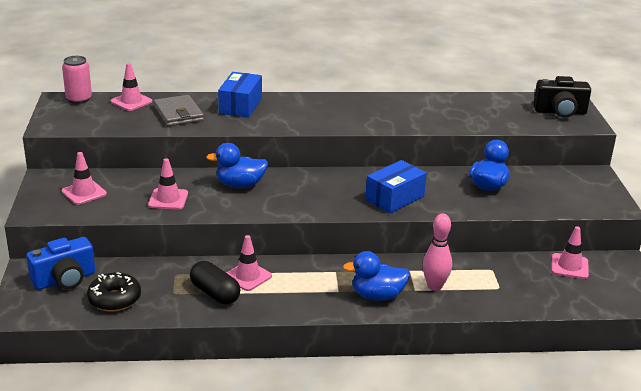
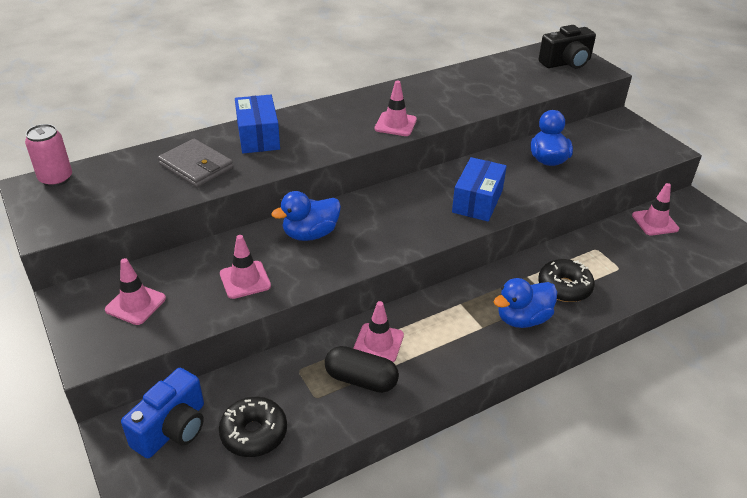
camera: 25 degrees left, 10 degrees up
(131, 102) = (126, 165): pink traffic cone -> pink traffic cone (395, 124)
(434, 286) = (564, 287): pink bowling pin -> black donut

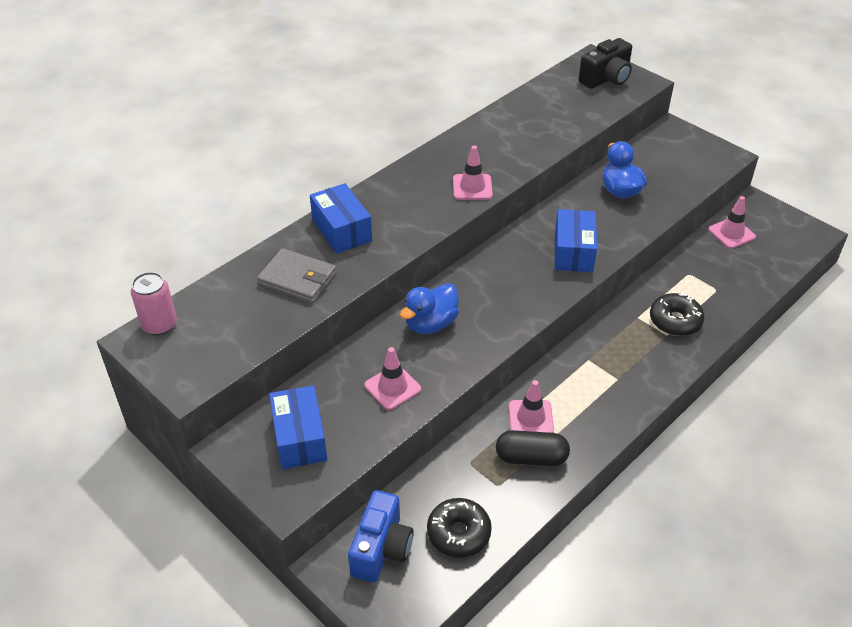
camera: 15 degrees left, 5 degrees up
(135, 304) = (299, 438): pink traffic cone -> blue box
(522, 319) = (650, 362): blue duck -> none

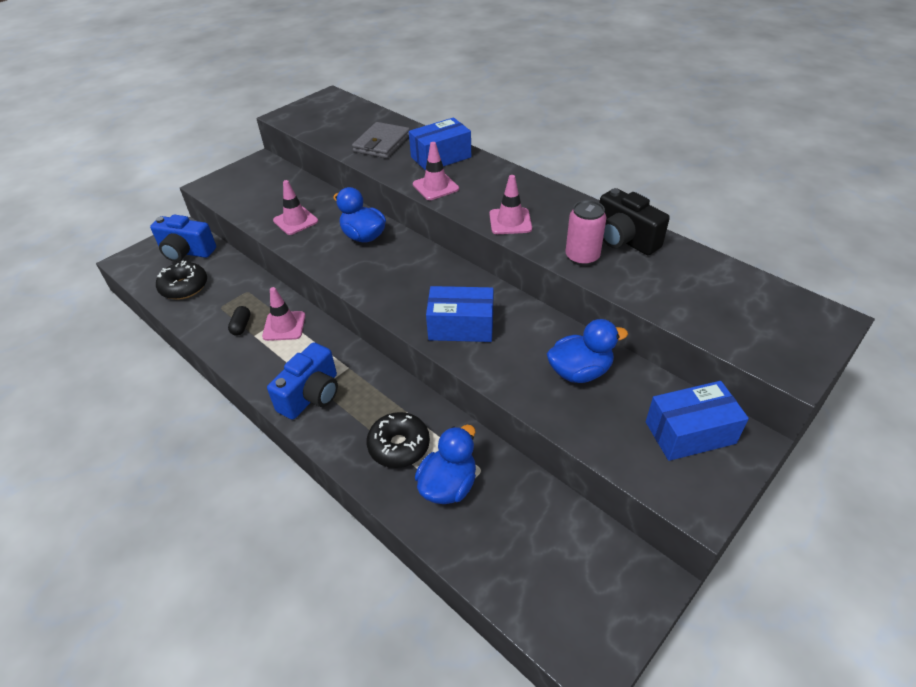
camera: 90 degrees right, 0 degrees up
(159, 325) = (341, 101): pink can -> pink can (582, 257)
(299, 438) = (259, 185): blue box -> blue box (690, 432)
(531, 458) = (241, 326): black capsule -> black capsule, size x0.56
(606, 79) = (779, 329): black camera -> black camera (624, 239)
(626, 384) = (311, 395): none -> blue camera
(707, 292) = (448, 485): none -> blue duck
(731, 233) = (570, 532): pink traffic cone -> pink traffic cone (435, 187)

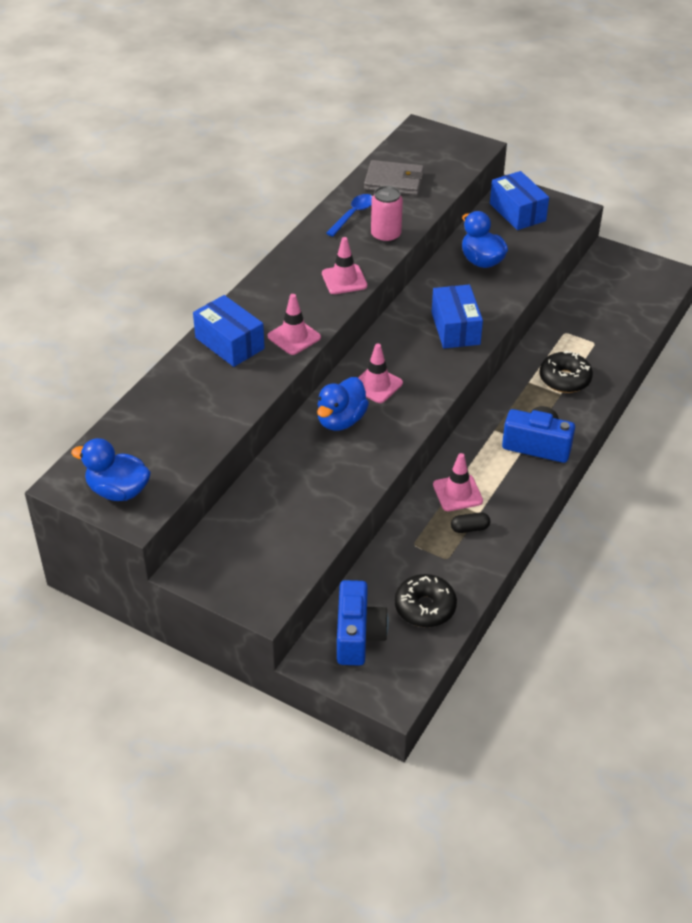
camera: 105 degrees left, 0 degrees up
(295, 221) = (326, 486): pink traffic cone -> pink traffic cone (376, 385)
(382, 143) = (204, 397): grey wallet -> grey wallet (394, 181)
(448, 485) = (586, 347): blue duck -> blue duck (118, 491)
(624, 239) = (353, 215): black camera -> blue spoon

